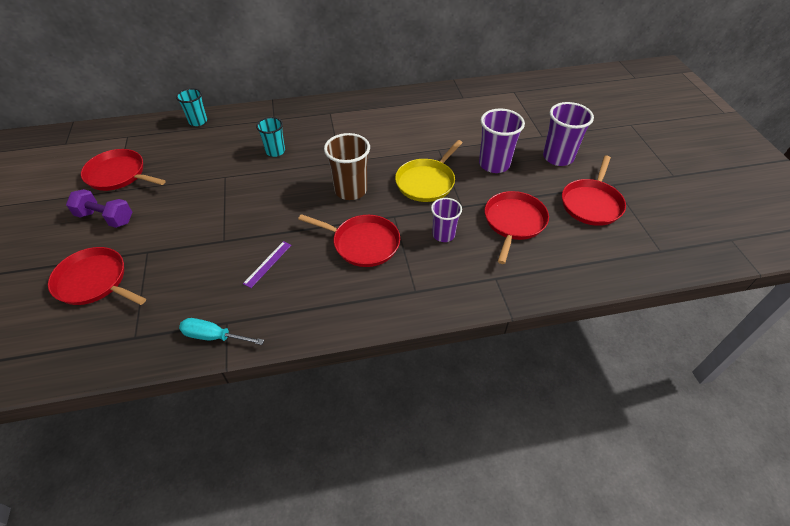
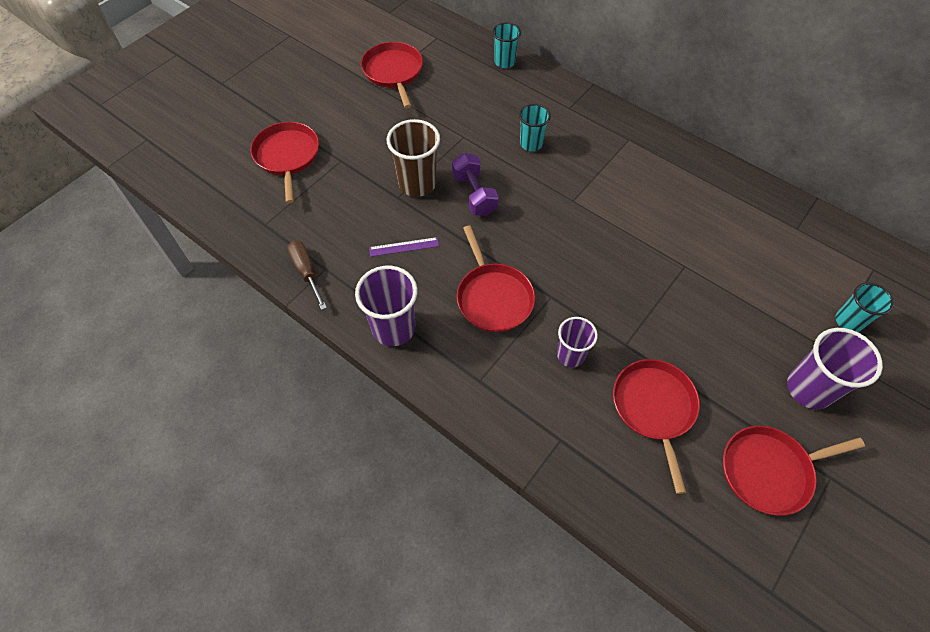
camera: 50 degrees right, 10 degrees up
(105, 218) = (346, 106): purple dumbbell -> purple dumbbell (474, 194)
(214, 336) = (306, 272): turquoise screwdriver -> brown screwdriver
(350, 190) = (546, 237): brown cup -> brown cup (417, 183)
(427, 182) = (625, 290): yellow pan -> none
(494, 164) = (721, 332): purple cup -> purple cup (393, 328)
(513, 222) = (654, 408): red pan -> red pan turned 75 degrees counterclockwise
(533, 119) = (848, 321): none -> turquoise cup

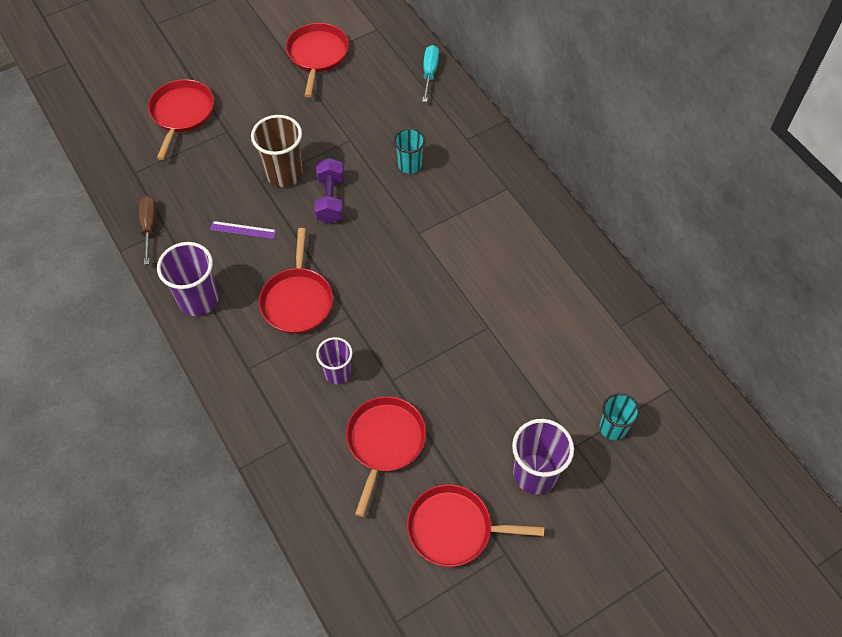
camera: 20 degrees right, 0 degrees up
(504, 62) = (429, 73): turquoise cup -> turquoise screwdriver

